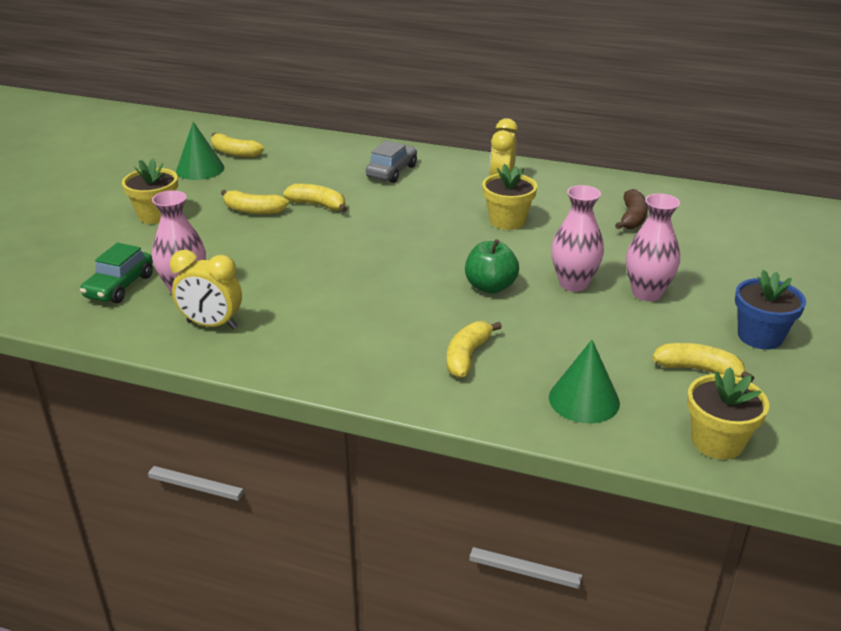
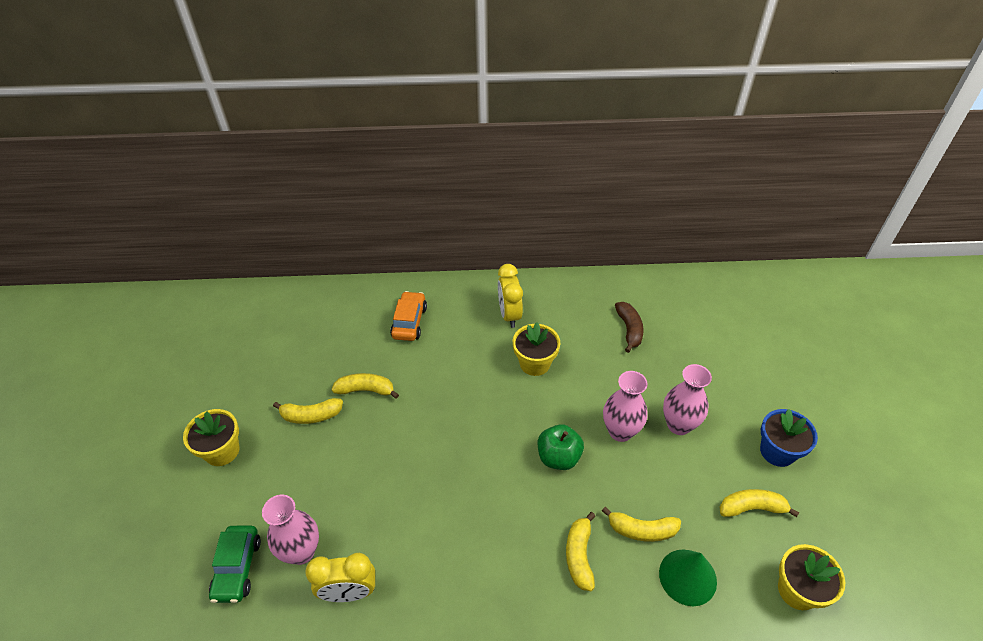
camera: 20 degrees left, 15 degrees up
(200, 169) = (231, 368): green cone -> none
(235, 153) = (253, 334): yellow banana -> yellow banana (641, 530)
(392, 171) = (409, 322): grey car -> orange car

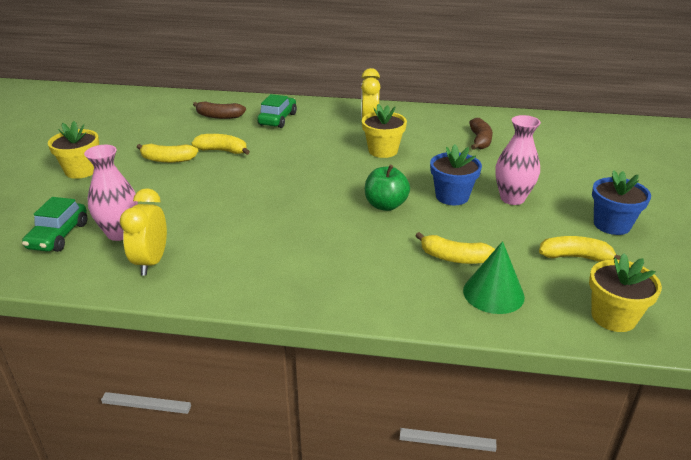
camera: 10 degrees right, 15 degrees down
(343, 326) = (219, 116): none -> brown banana
(349, 592) = (151, 262): yellow clock -> yellow clock turned 90 degrees clockwise
(409, 322) = (277, 119): orange car -> green car
(579, 555) = (384, 266): yellow banana -> none
(620, 431) = (452, 196): pink vase -> blue flower pot

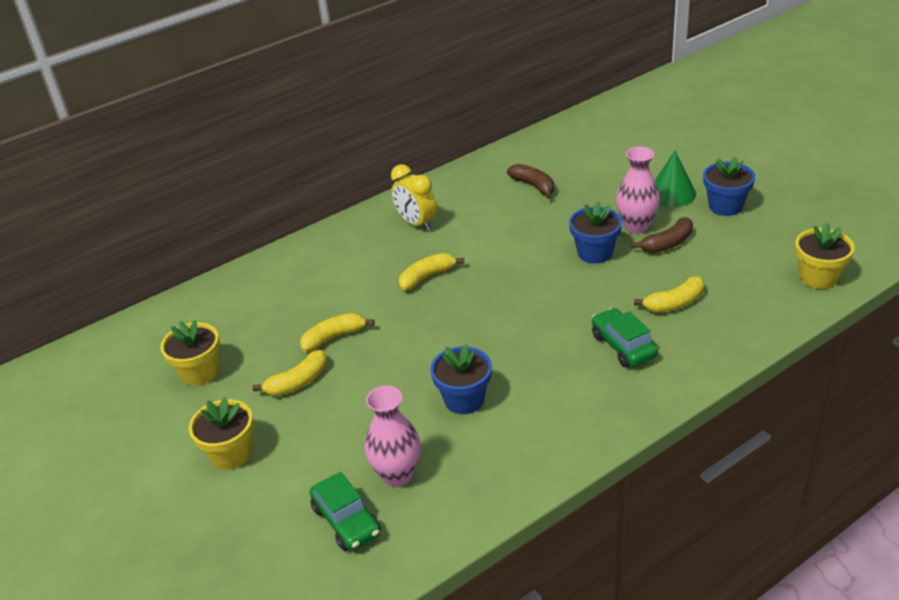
camera: 40 degrees left, 5 degrees up
(151, 262) = (474, 475): yellow clock -> none
(219, 116) = (257, 305): brown banana -> brown banana (667, 243)
(222, 221) = (464, 399): none -> blue flower pot
(277, 119) = (323, 271): green car -> green car (623, 346)
(383, 151) = (475, 245): yellow flower pot -> yellow flower pot (200, 372)
(385, 205) = (561, 294): green apple -> none
(493, 293) = (736, 312): green cone -> green cone (672, 193)
(575, 257) = (740, 248): yellow banana -> yellow banana (427, 277)

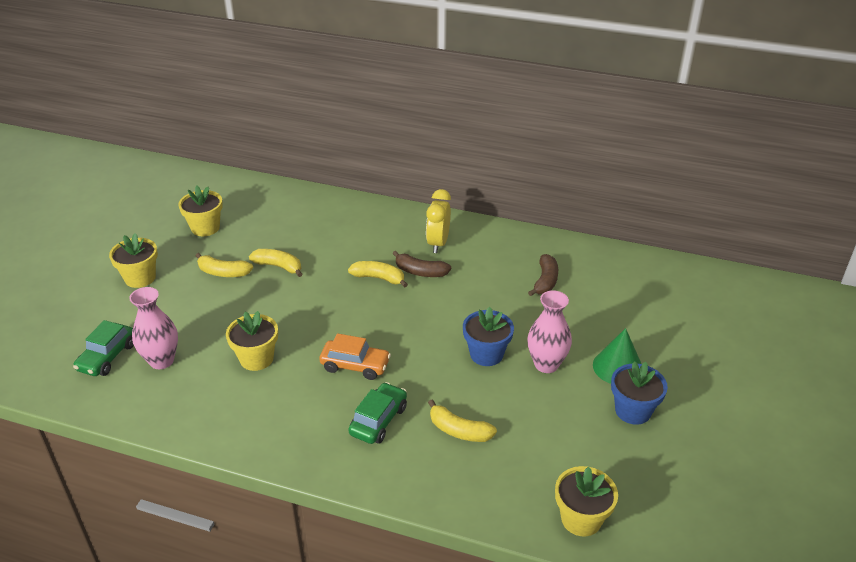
camera: 50 degrees right, 0 degrees up
(464, 399) = (256, 358): blue flower pot -> yellow flower pot
(537, 335) = (355, 365): none -> orange car
(667, 243) = (539, 393): brown banana -> brown banana (420, 272)

